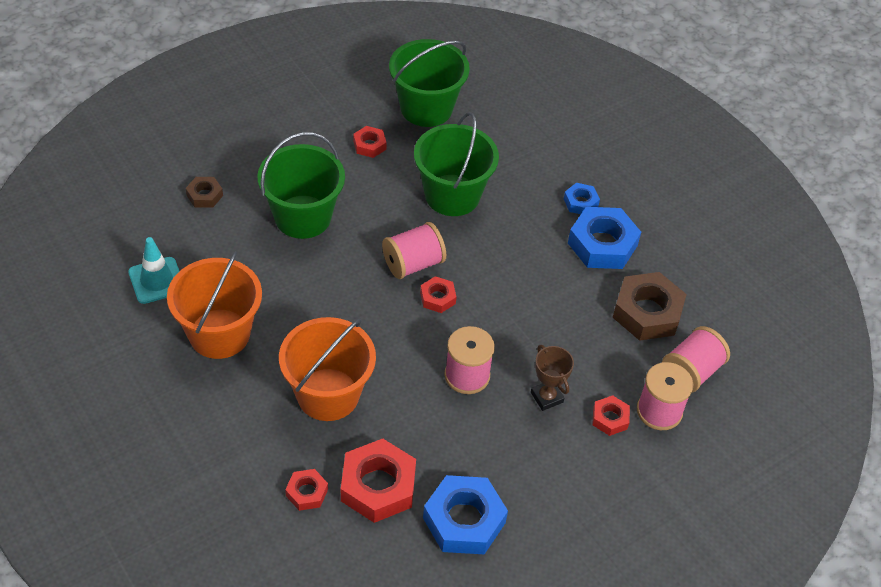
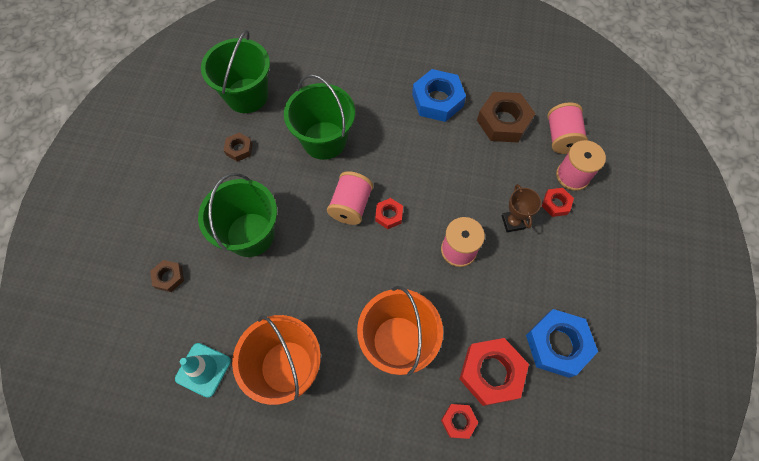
camera: 40 degrees left, 15 degrees up
(369, 145) = (239, 149): red nut -> brown nut
(546, 397) = (512, 222): brown trophy -> brown trophy turned 60 degrees clockwise
(580, 202) = (398, 84): blue nut -> none

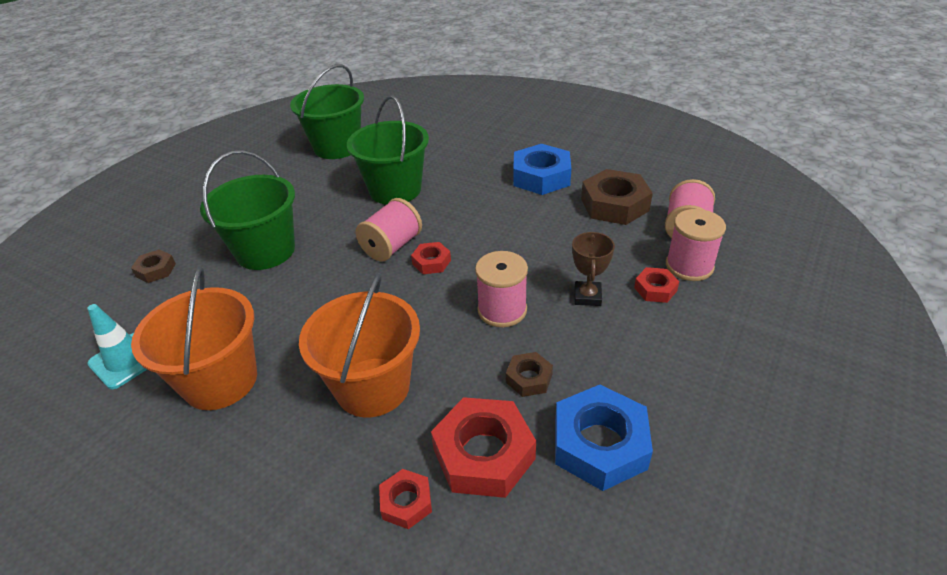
camera: 20 degrees right, 25 degrees down
(239, 149) = (302, 183): brown nut -> brown nut (529, 378)

